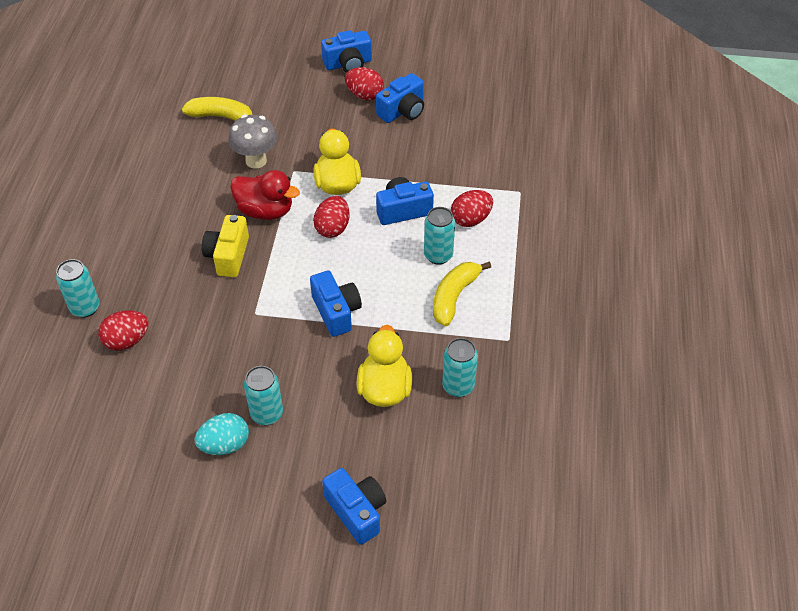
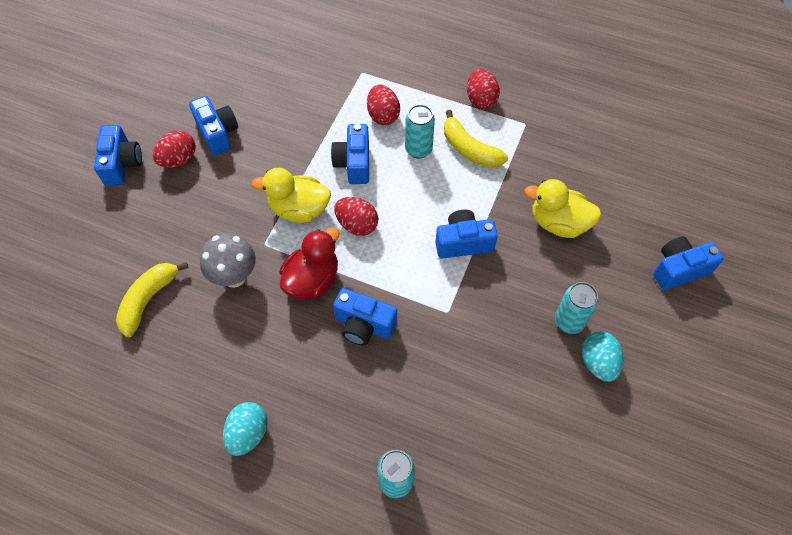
camera: 75 degrees left, 10 degrees up
(115, 205) = (248, 433): none -> turquoise egg
(127, 341) = (453, 440): red egg -> red egg (481, 99)
(228, 256) = (364, 325): yellow camera -> blue camera
(458, 386) = (566, 170): turquoise can -> none

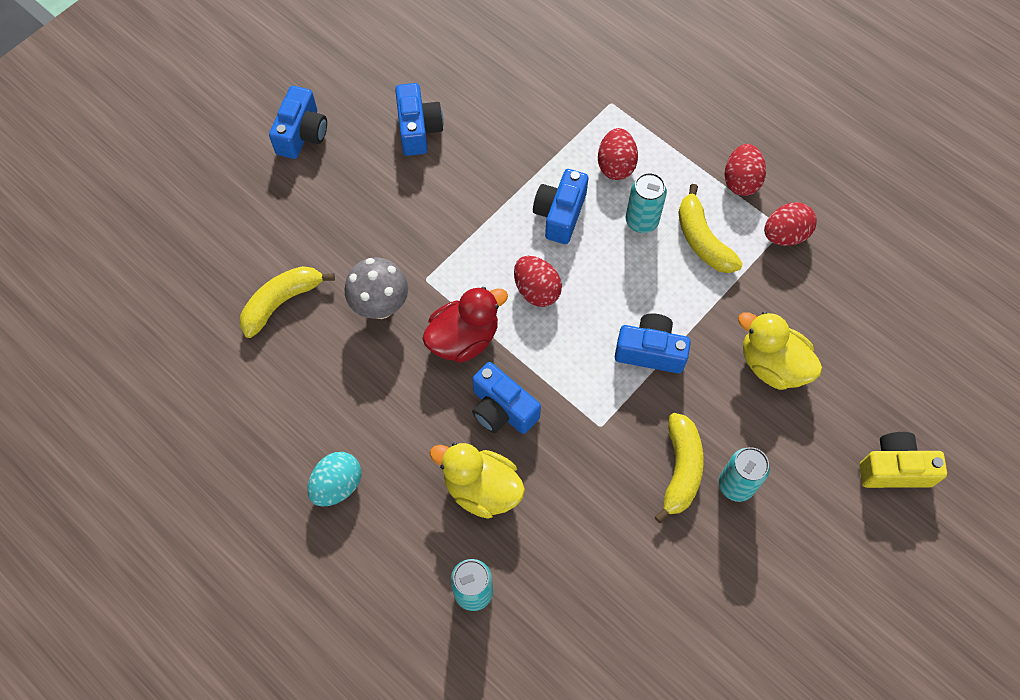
camera: 20 degrees right, 5 degrees up
(178, 159) = (365, 148): red egg -> red egg (785, 235)
(299, 209) = (478, 250): yellow duck -> yellow duck (481, 488)
(522, 324) = (680, 470): none -> yellow banana
(598, 363) = (749, 543): turquoise egg -> none
(679, 269) = (894, 468): blue camera -> yellow camera

